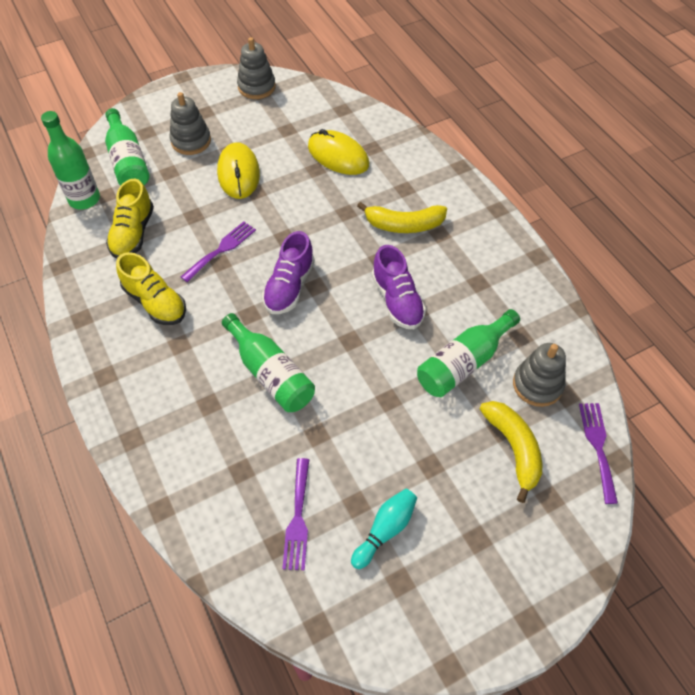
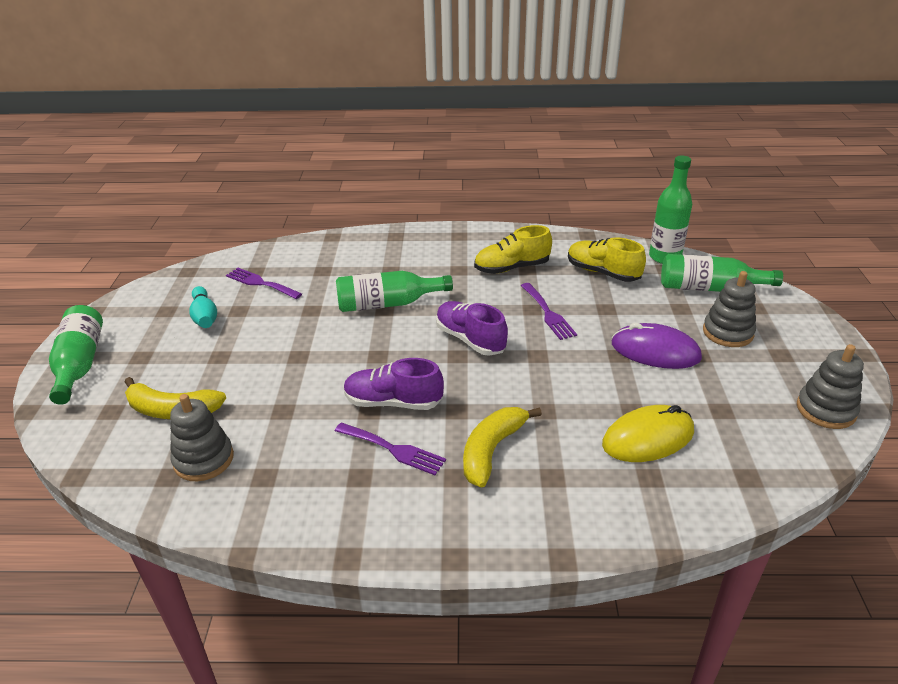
camera: 120 degrees right, 20 degrees down
(238, 173) = (655, 351): yellow mouse -> purple mouse
(463, 363) = (281, 417): green bottle -> green bottle (80, 364)
(597, 446) = (103, 469): purple fork -> purple fork (394, 449)

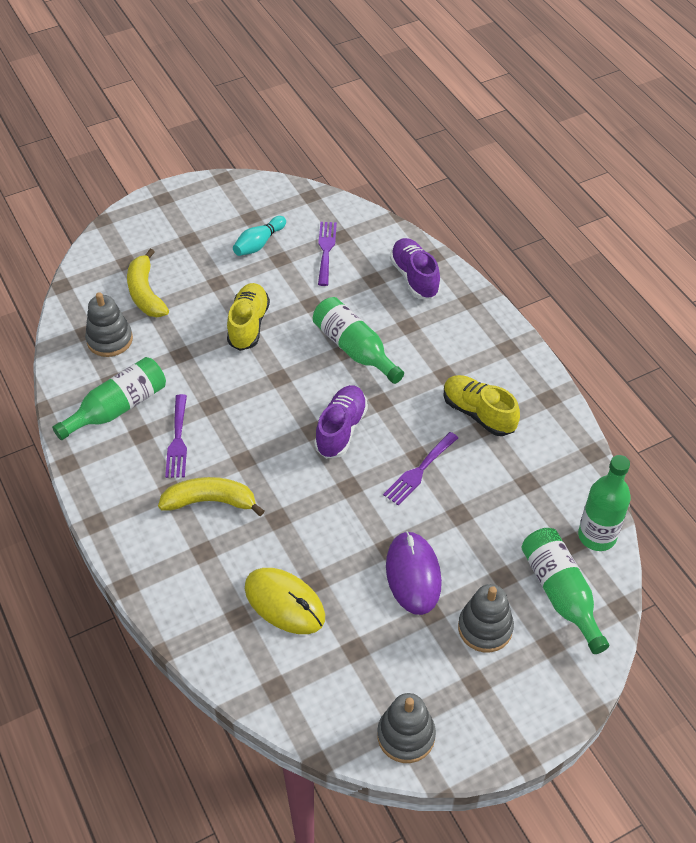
camera: 60 degrees right, 15 degrees up
(80, 364) = (161, 212): green bottle -> green bottle (118, 408)
(393, 402) = (229, 415): purple shoe -> purple shoe (414, 277)
(603, 272) = (524, 490): yellow shoe -> yellow shoe (248, 325)

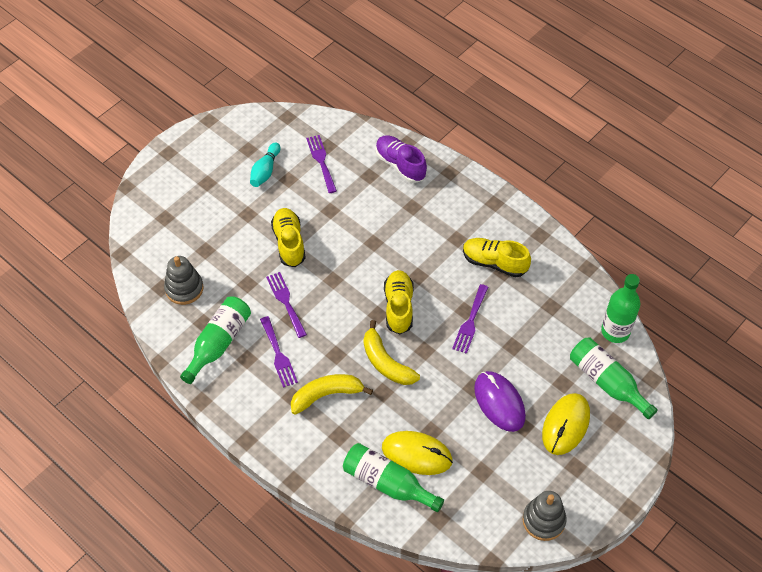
camera: 20 degrees left, 5 degrees up
(146, 293) = (194, 240): yellow banana -> yellow banana (386, 362)
(214, 386) = (285, 302): none -> purple fork
(341, 429) = (399, 307): purple shoe -> yellow shoe
(354, 349) = (380, 238): green bottle -> green bottle (387, 483)
(485, 628) = (565, 425): grey stacking toy -> yellow mouse

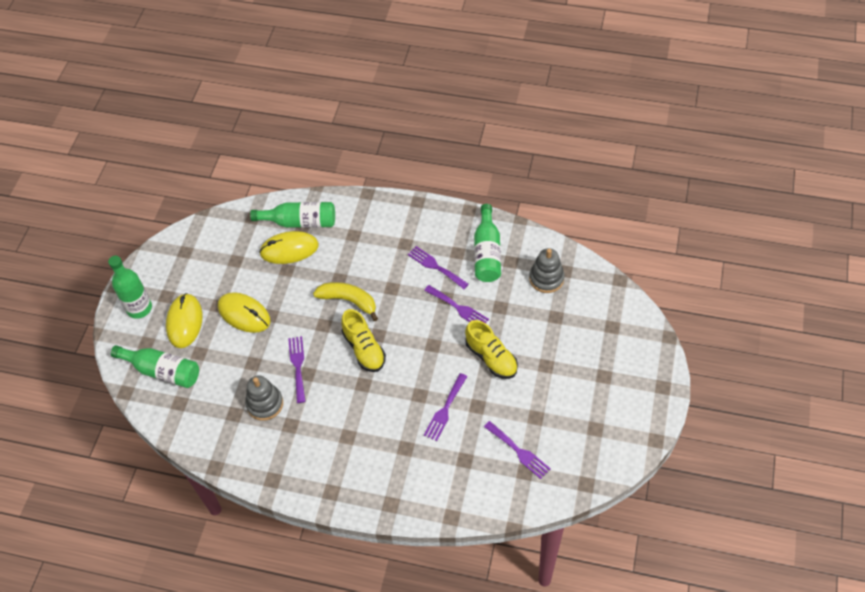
camera: 155 degrees right, 0 degrees up
(265, 171) = (562, 414): turquoise bowling pin -> none
(326, 395) = (380, 256): yellow banana -> none
(359, 220) = (445, 410): none -> purple fork
(400, 165) = (442, 487): purple shoe -> none
(494, 263) = (302, 430): yellow shoe -> none
(499, 402) = (244, 314): purple mouse -> yellow mouse
(543, 520) = (176, 250): grey stacking toy -> grey stacking toy (265, 404)
(615, 331) = (169, 418): green bottle -> green bottle (139, 308)

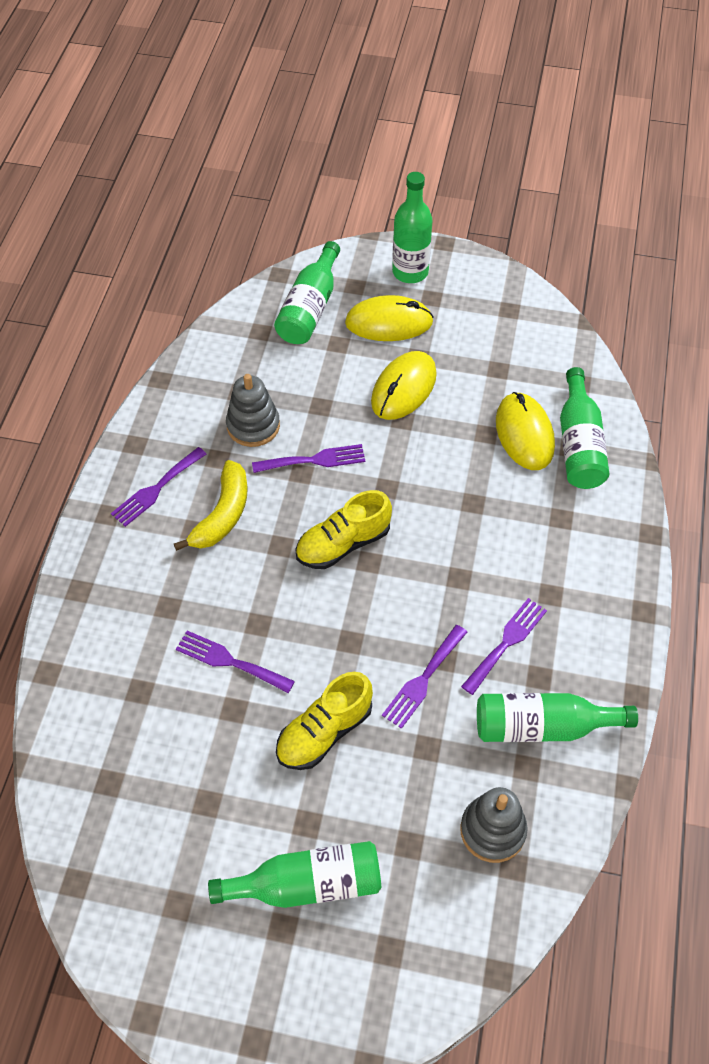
camera: 85 degrees right, 0 degrees up
(349, 301) = (431, 519): yellow banana -> yellow banana (222, 514)
(519, 451) = (146, 774): purple fork -> purple fork (156, 489)
(580, 365) = (307, 884): none -> green bottle

